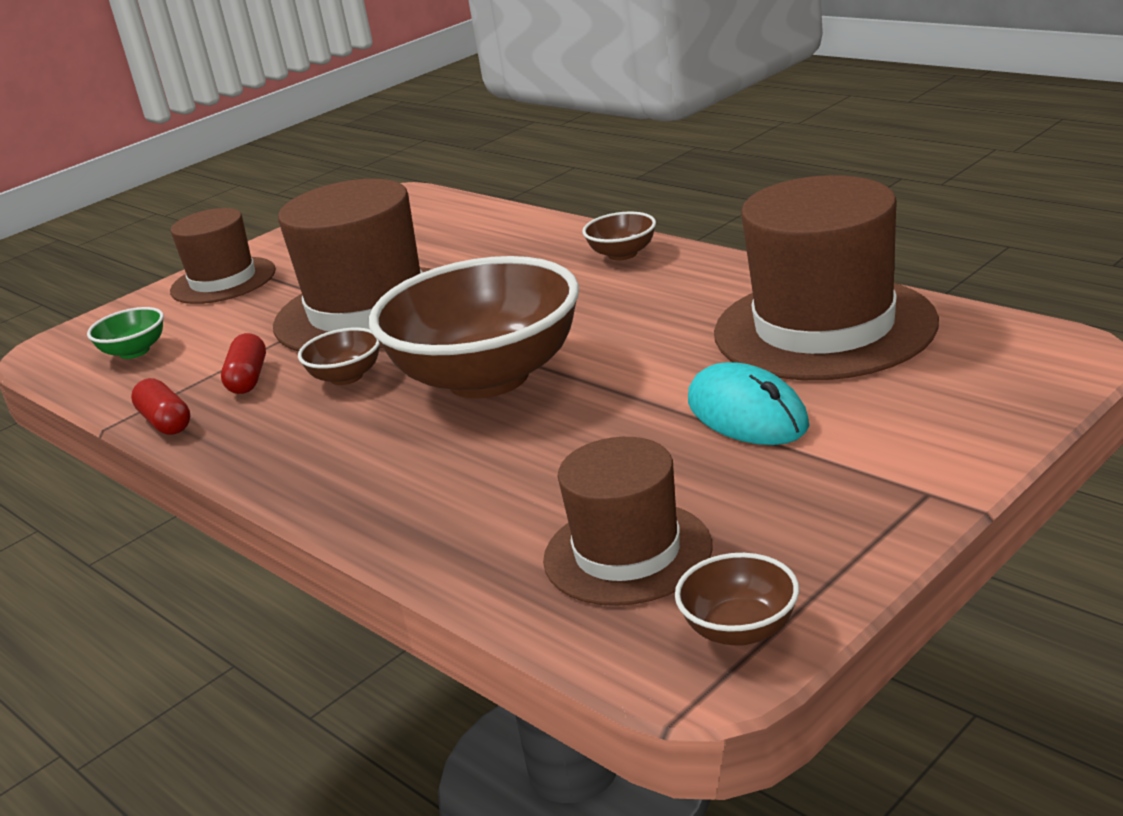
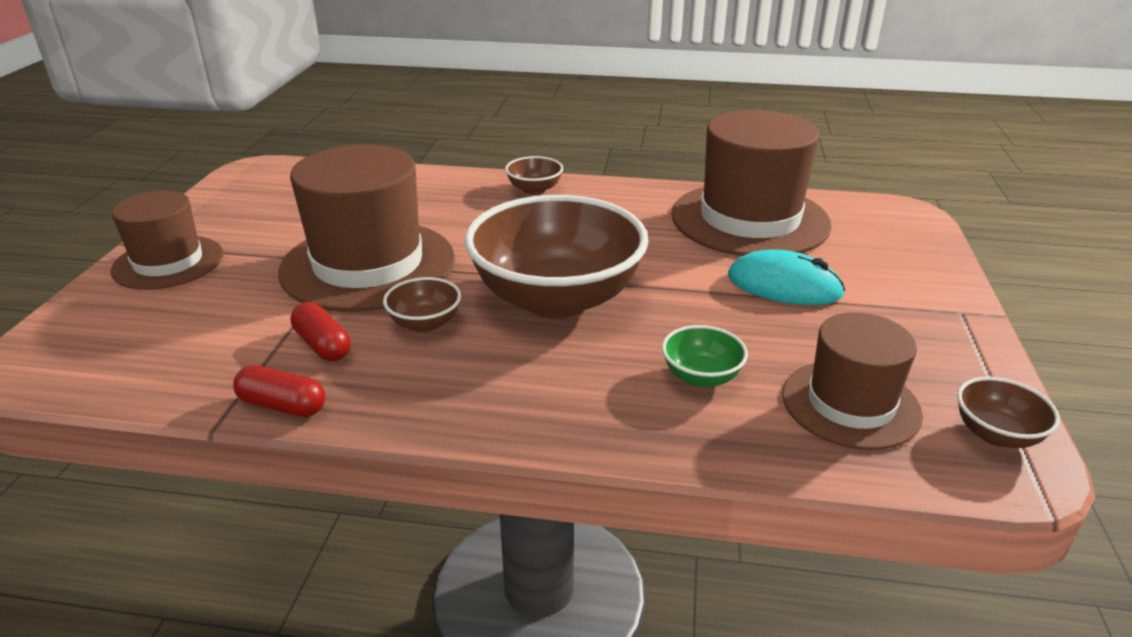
camera: 40 degrees left, 5 degrees up
(134, 351) = (147, 346): green bowl -> green bowl (701, 377)

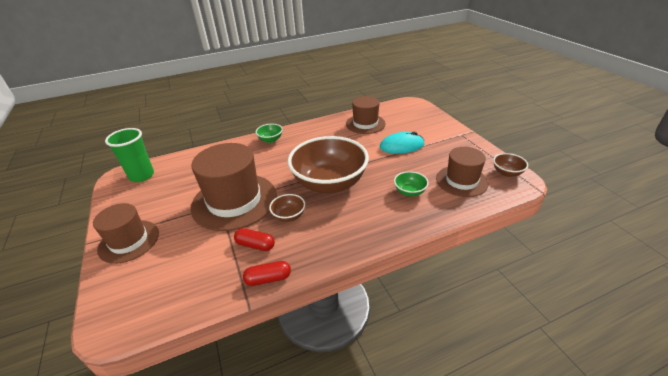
camera: 30 degrees left, 5 degrees up
(283, 178) = (142, 176): none -> green cup
(534, 190) = (270, 140): brown bowl -> green bowl
(750, 219) = (365, 124): brown hat -> brown hat, size x0.61

